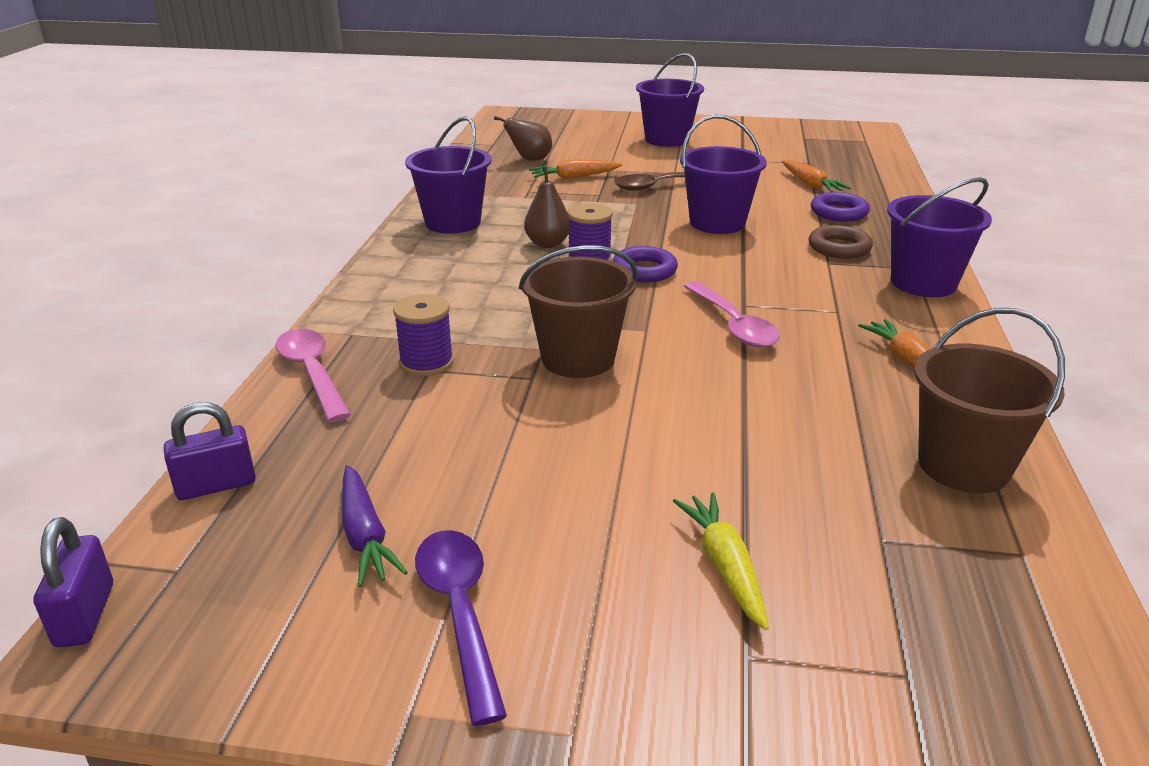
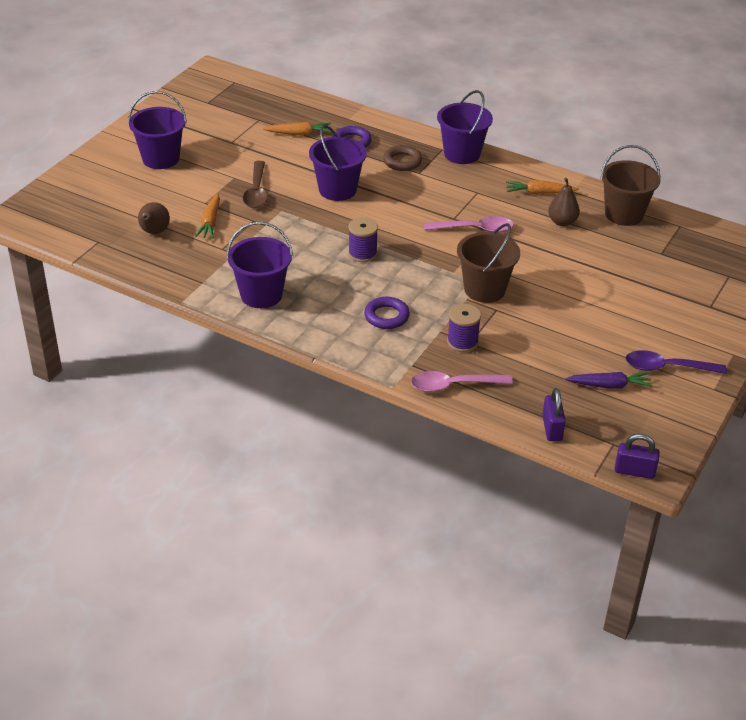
camera: 70 degrees left, 10 degrees up
(547, 244) = (326, 263): brown pear -> brown pear (562, 222)
(644, 270) = (390, 238): purple ring -> purple ring (386, 316)
(724, 566) = (663, 295): yellow carrot -> none

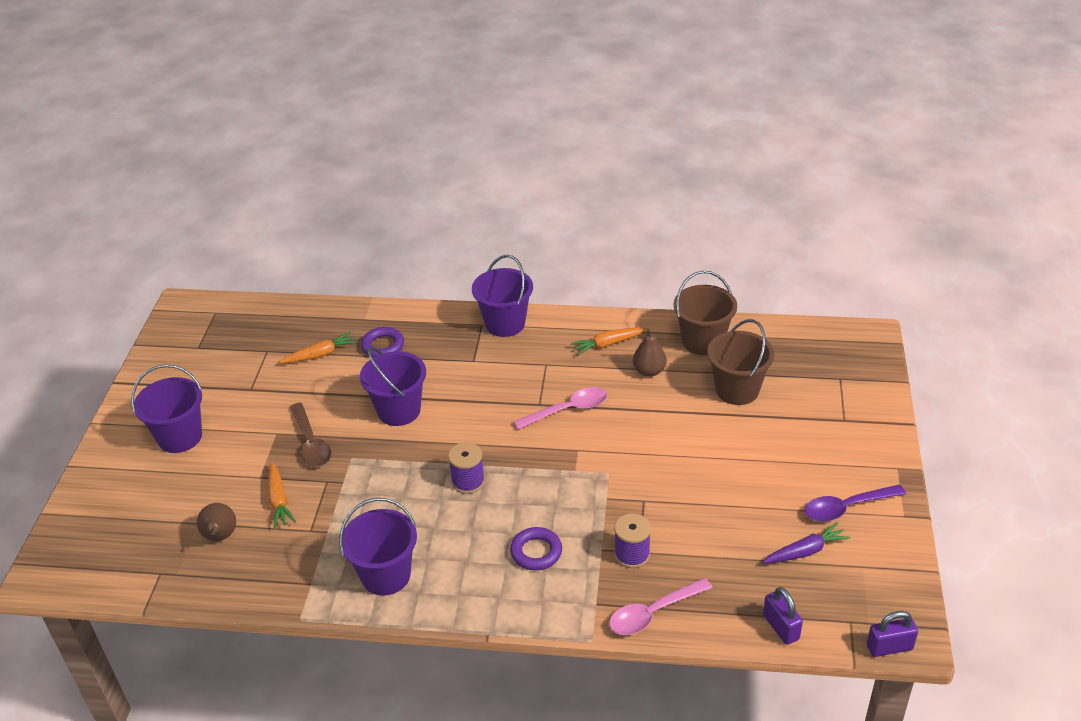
camera: 20 degrees left, 0 degrees up
(402, 161) = (449, 353): brown ring -> none
(484, 289) = (618, 480): brown bucket -> brown bucket (737, 390)

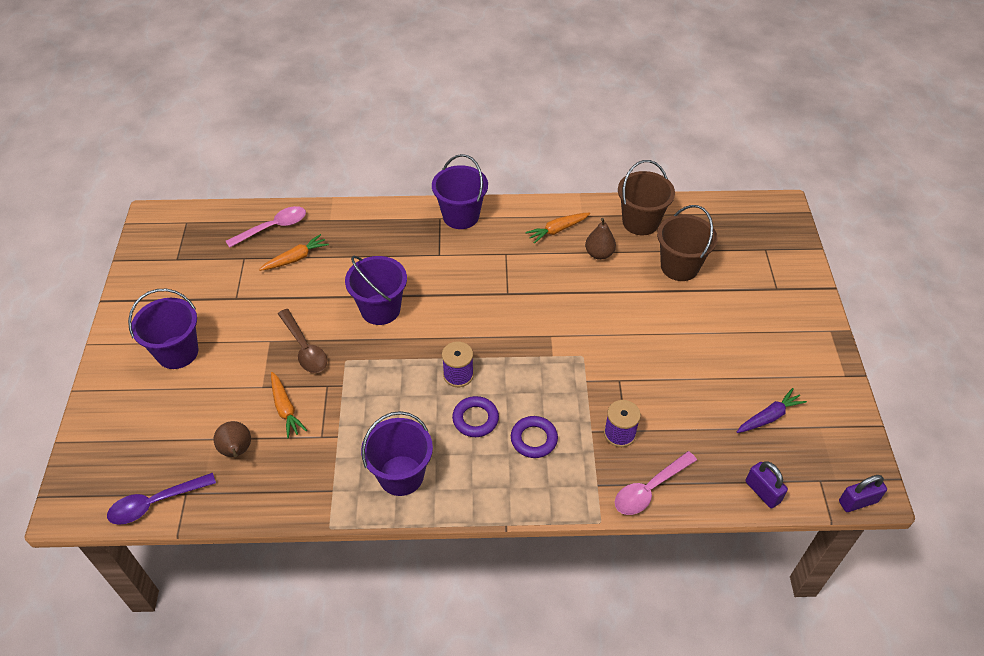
camera: 10 degrees left, 10 degrees up
(383, 346) = (353, 246): purple ring -> purple ring (475, 419)
(568, 410) = (534, 297): pink spoon -> pink spoon (273, 227)
(846, 508) = (795, 372): purple spoon -> purple spoon (155, 503)

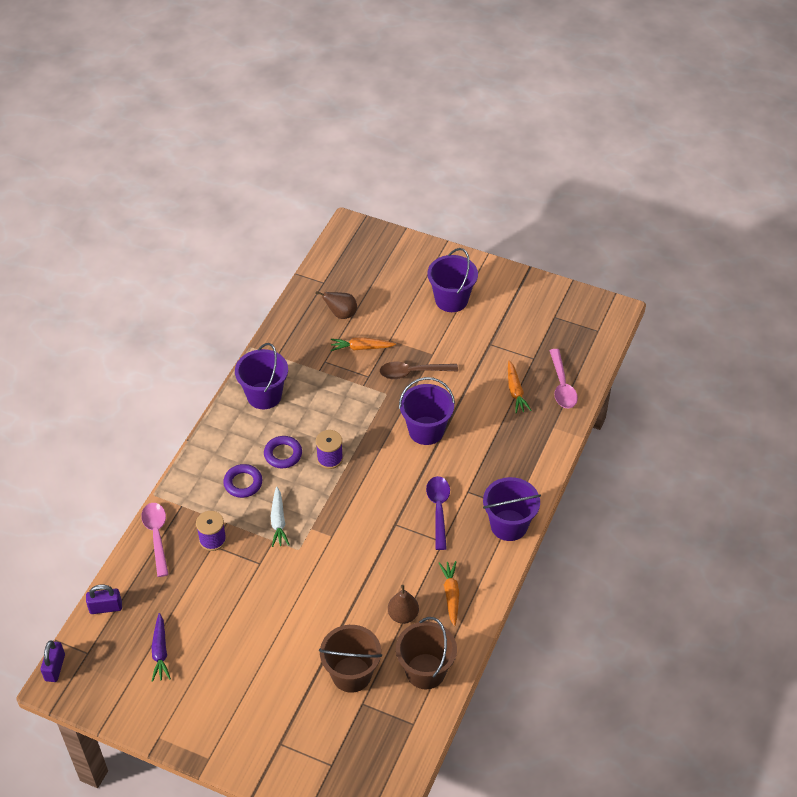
camera: 115 degrees right, 0 degrees up
(155, 503) = (325, 267): purple spoon -> purple spoon (438, 509)
(562, 386) = (278, 521): none -> white carrot

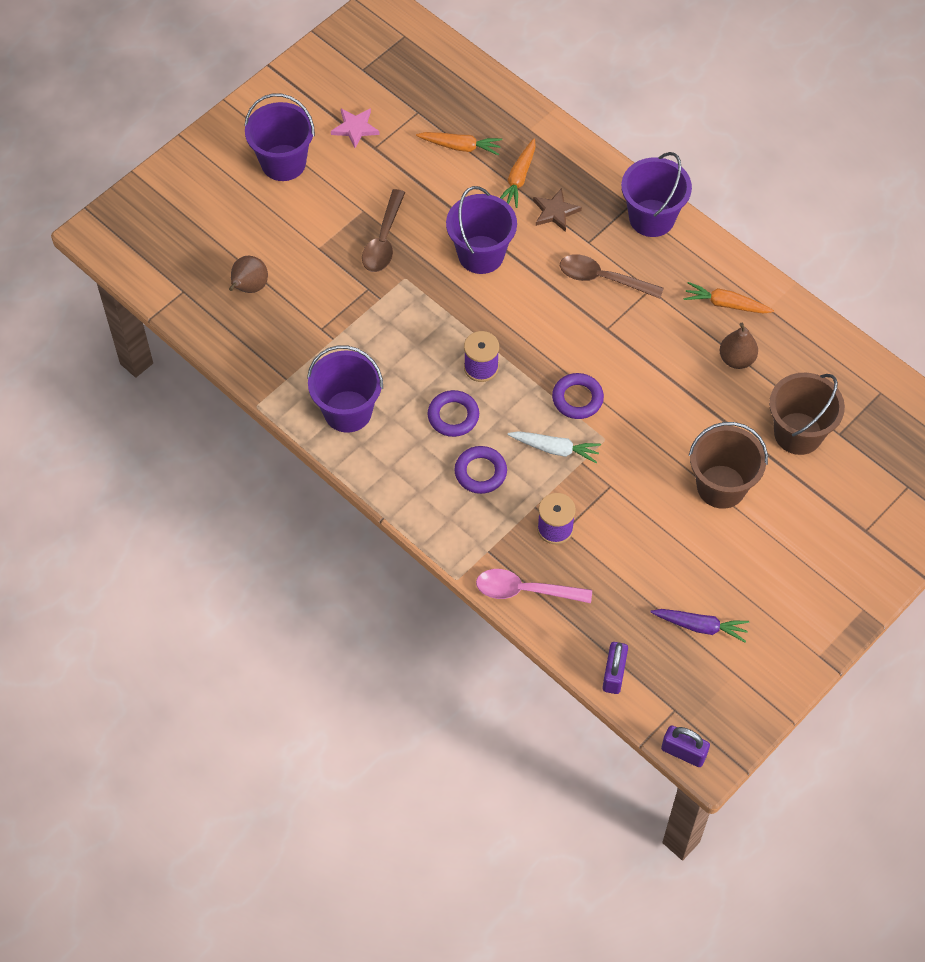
camera: 70 degrees left, 10 degrees up
(326, 523) = (577, 399): none -> purple ring
(361, 348) = (317, 282): orange carrot -> orange carrot (518, 178)
(425, 671) = (817, 360): brown bucket -> brown bucket (721, 486)
(438, 509) = (602, 279): purple spoon -> brown spoon
(485, 463) = (555, 212): none -> brown star
(500, 328) = (355, 128): none -> pink star
(562, 385) = (472, 99): pink spoon -> none

